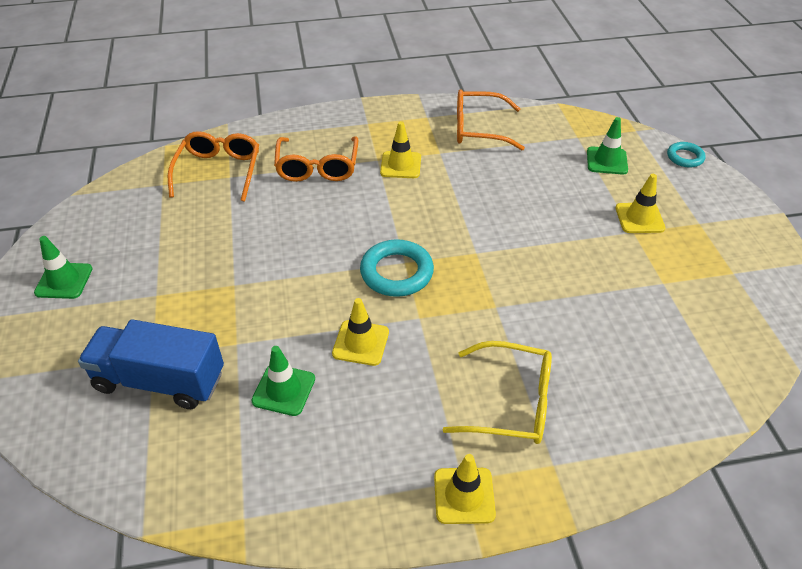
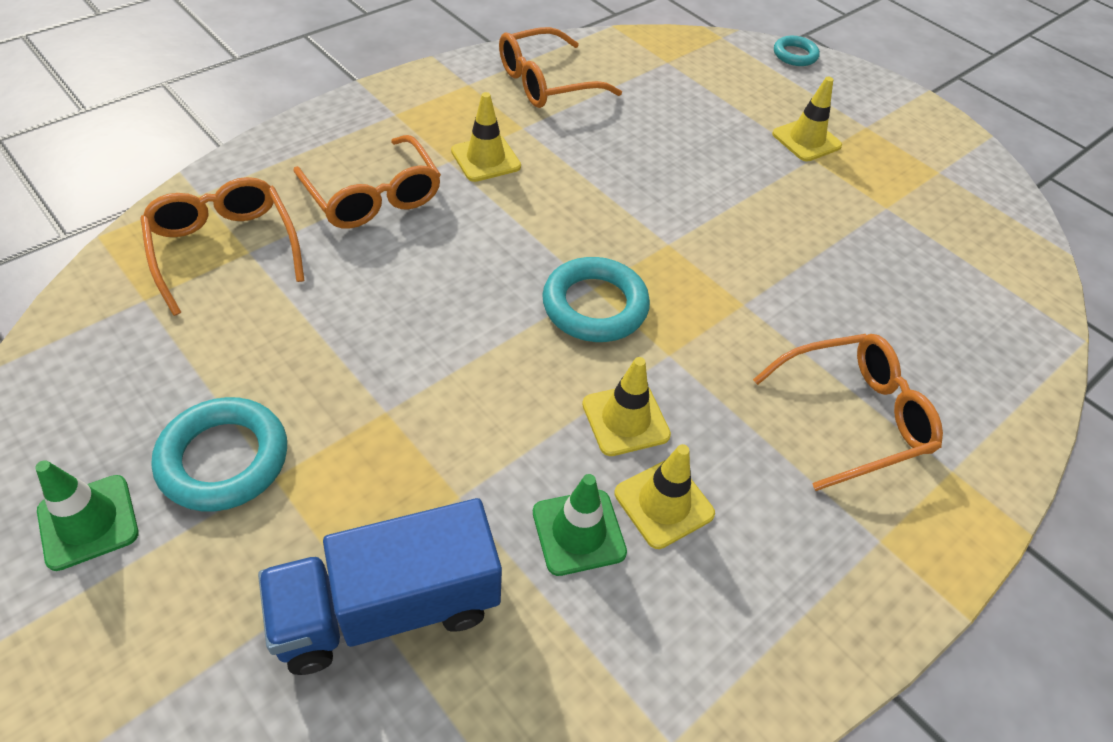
camera: 35 degrees left, 5 degrees up
(140, 276) = (224, 459): none -> turquoise ring
(464, 495) = (897, 558): yellow traffic cone -> yellow traffic cone (664, 503)
(511, 403) = (853, 417): yellow glasses -> orange glasses
(607, 161) = (721, 82): green traffic cone -> none

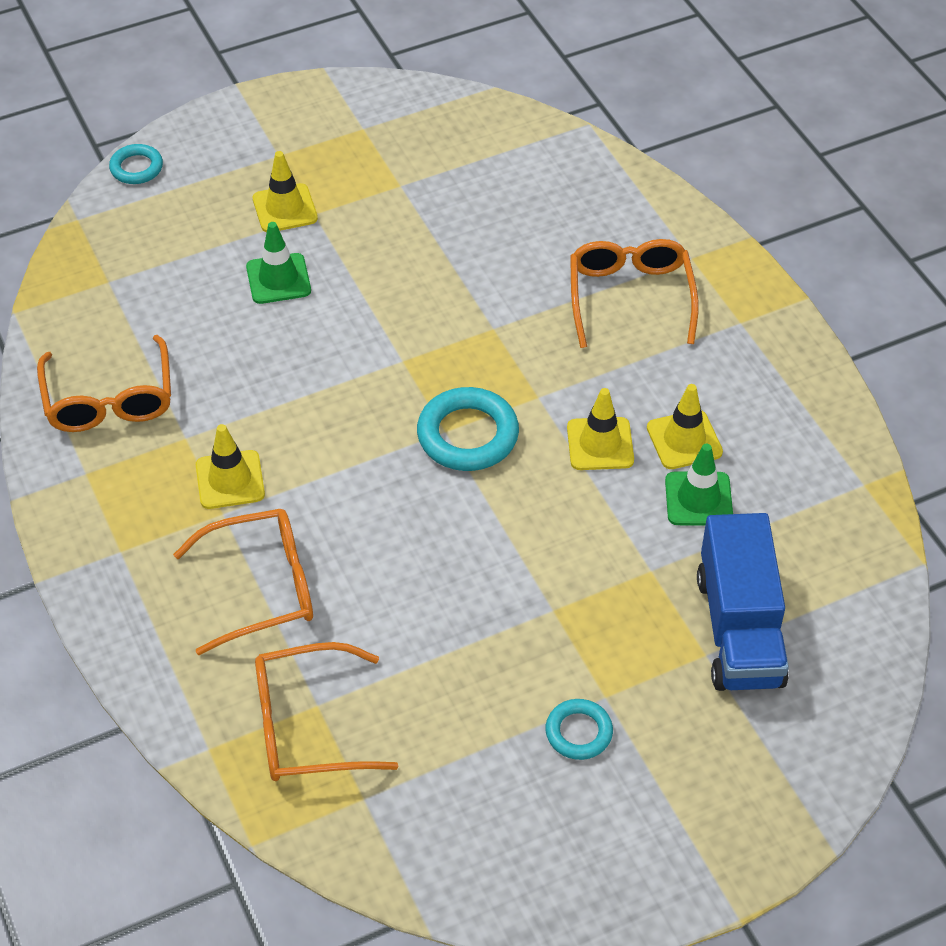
camera: 70 degrees left, 0 degrees up
(88, 522) = (623, 832): green traffic cone -> green traffic cone (278, 279)
(224, 459) = (578, 732): turquoise ring -> turquoise ring, size x0.59

